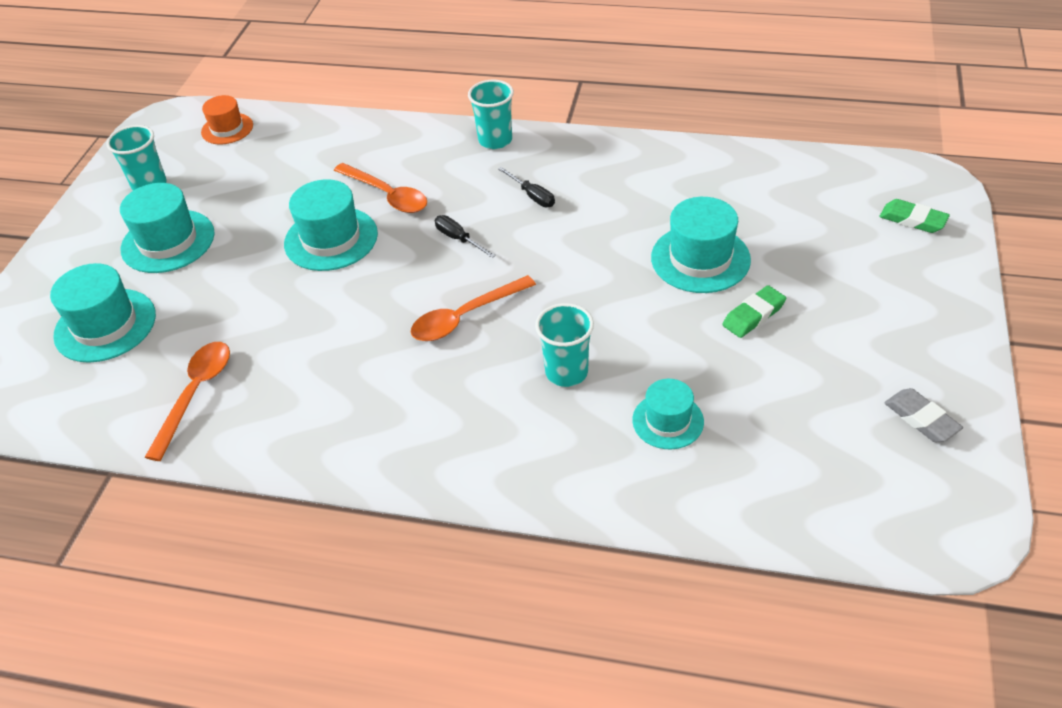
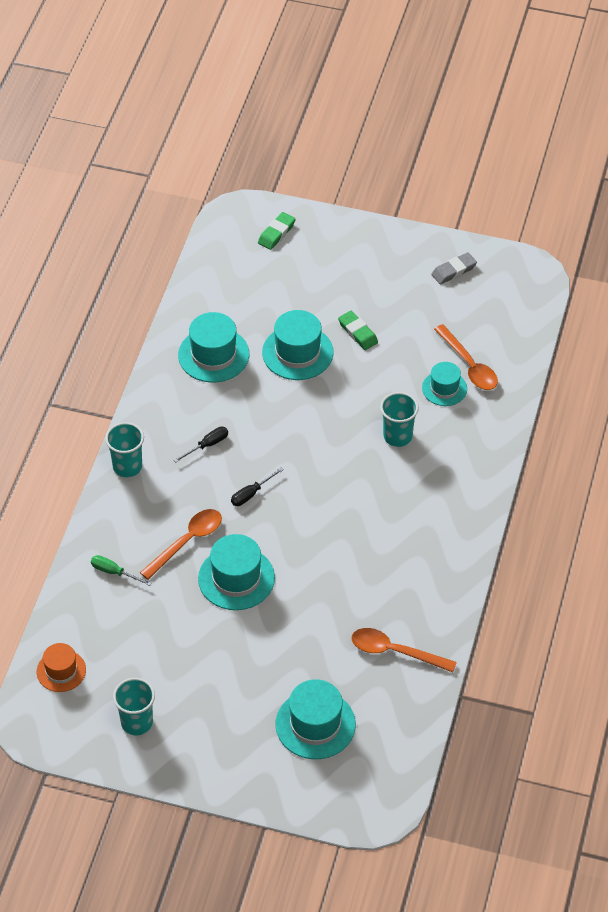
camera: 90 degrees left, 5 degrees up
(168, 241) = (219, 695): turquoise hat -> turquoise hat (213, 355)
(348, 148) = (114, 572): none -> green screwdriver
(465, 317) = (337, 491): orange spoon -> orange spoon (469, 365)

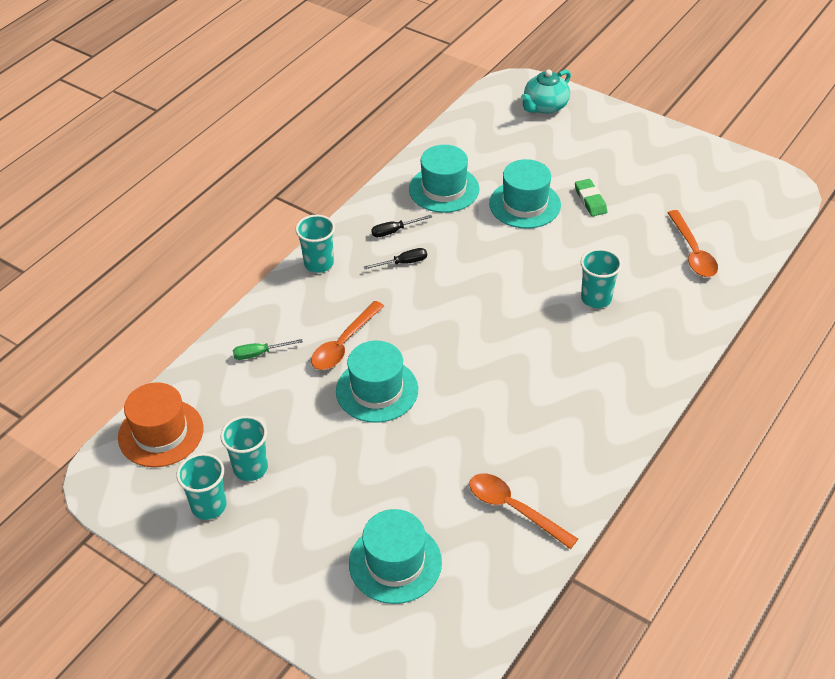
camera: 20 degrees right, 5 degrees down
(61, 671) = (161, 433): orange hat -> orange hat, size x1.60
(114, 572) = (259, 354): green screwdriver -> green screwdriver turned 60 degrees counterclockwise
(157, 680) = (250, 468): none -> turquoise cup
(187, 542) = (344, 344): orange spoon -> orange spoon turned 150 degrees clockwise
(251, 494) = (427, 315): black screwdriver -> black screwdriver (394, 231)
(276, 233) = (545, 106): green eraser -> turquoise teapot
(444, 388) = (660, 266): turquoise hat -> none
(453, 271) = (704, 169): grey eraser -> none

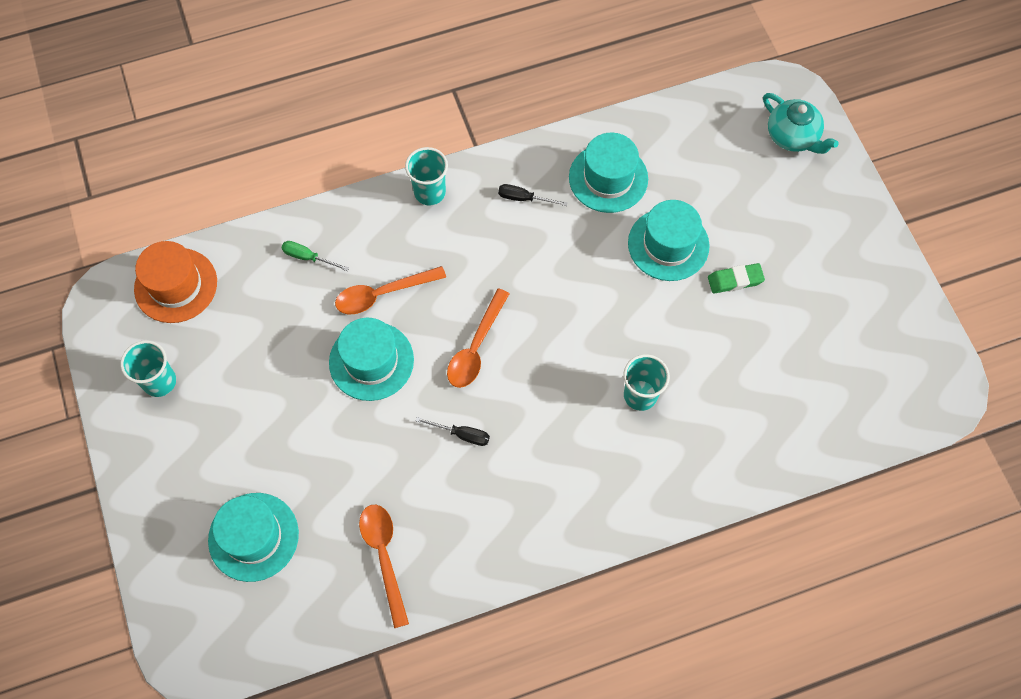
camera: 35 degrees right, 20 degrees up
(250, 468) = (216, 368): turquoise cup -> none
(403, 263) = (502, 240): black screwdriver -> black screwdriver (462, 434)
(545, 106) = (792, 136): turquoise teapot -> turquoise teapot turned 120 degrees counterclockwise
(590, 200) = (735, 280): green eraser -> green eraser turned 60 degrees clockwise
(692, 252) = (779, 405): orange spoon -> orange spoon (476, 347)

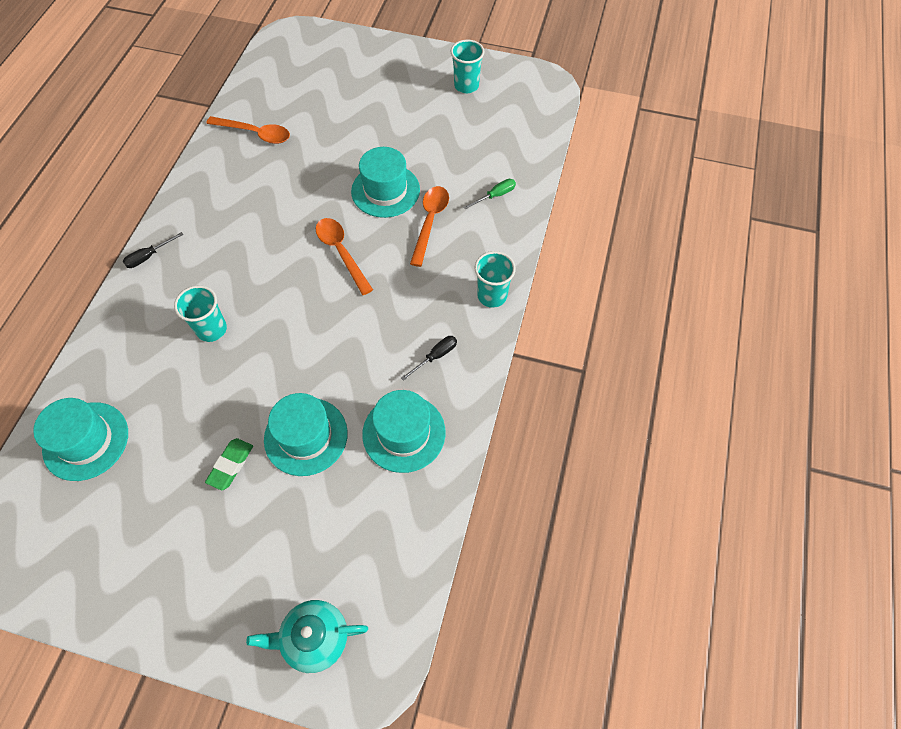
camera: 125 degrees right, 5 degrees down
(176, 285) = (530, 120): orange hat -> none
(253, 537) = (327, 85): turquoise hat -> turquoise hat (86, 441)
(462, 434) = (289, 210): black screwdriver -> black screwdriver (148, 256)

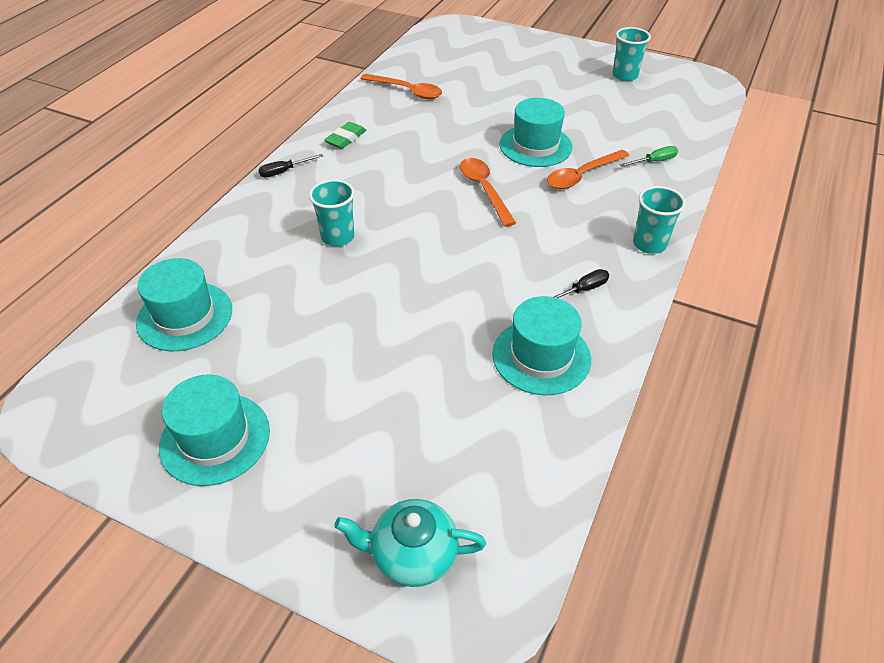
camera: 10 degrees right, 15 degrees down
(231, 465) = (338, 360): green eraser -> green eraser (346, 138)
(306, 436) = (427, 344): turquoise hat -> turquoise hat (215, 438)
(430, 222) = (582, 175): orange spoon -> orange spoon turned 150 degrees counterclockwise

